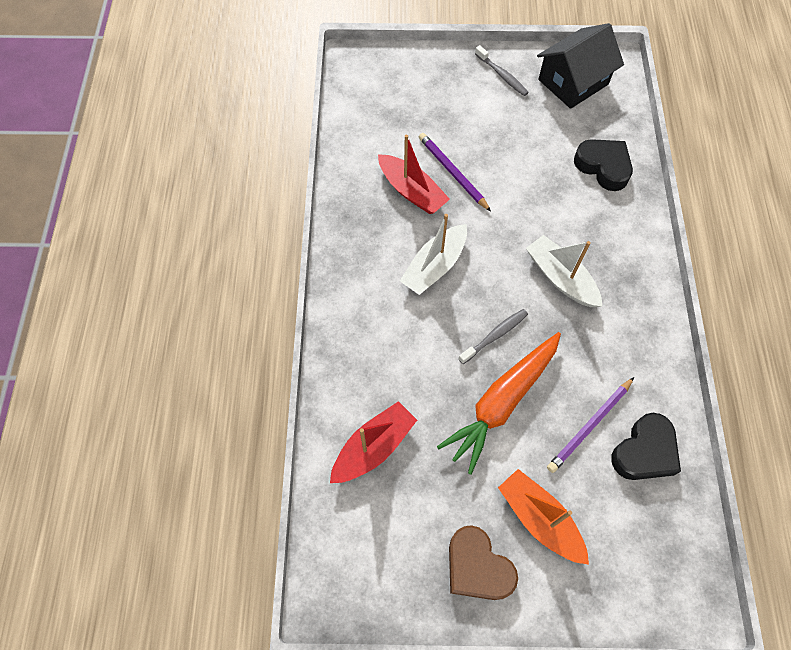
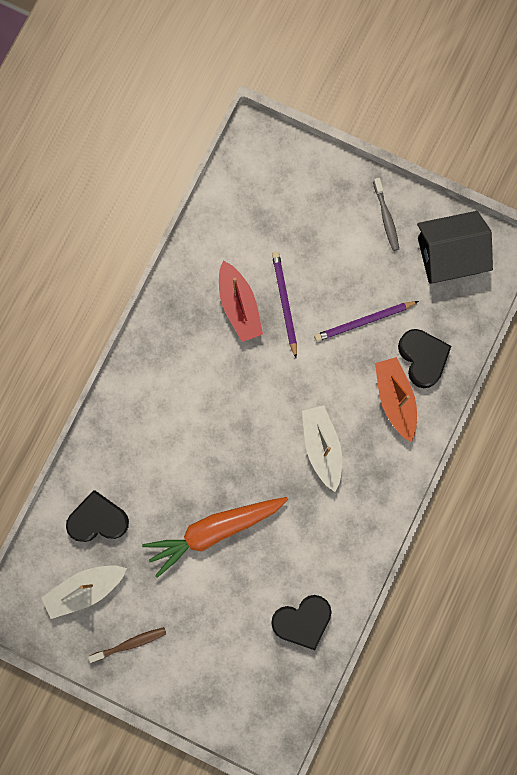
camera: 25 degrees right, 15 degrees up
(373, 447) = (98, 519): red boat -> black heart
(434, 266) = (222, 388): white boat -> white boat (85, 589)
(477, 567) = (130, 644): brown heart -> brown toothbrush
(495, 336) = (239, 473): grey toothbrush -> none
(539, 519) = (194, 632): orange boat -> orange boat (395, 399)
(590, 426) = (272, 581): purple pencil -> purple pencil (364, 321)

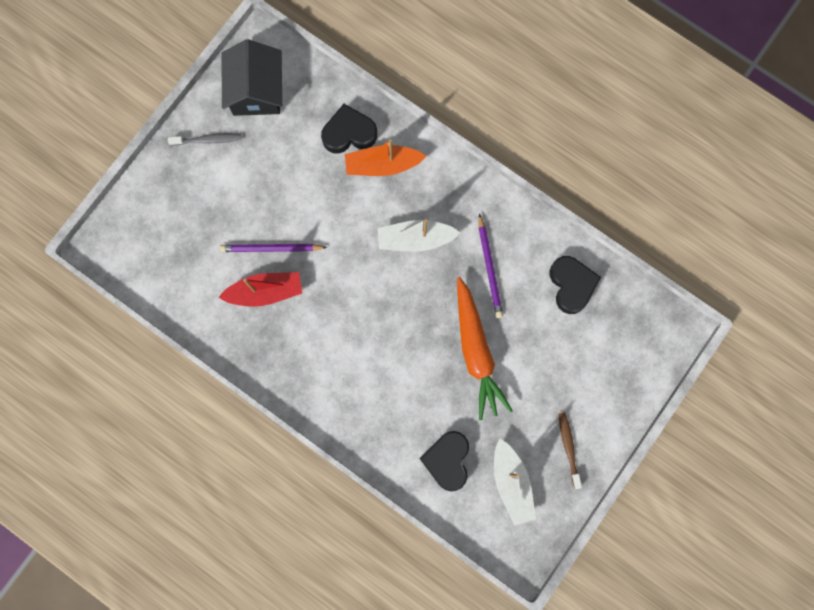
camera: 80 degrees left, 0 degrees up
(364, 321) = (304, 179): purple pencil -> purple pencil (490, 268)

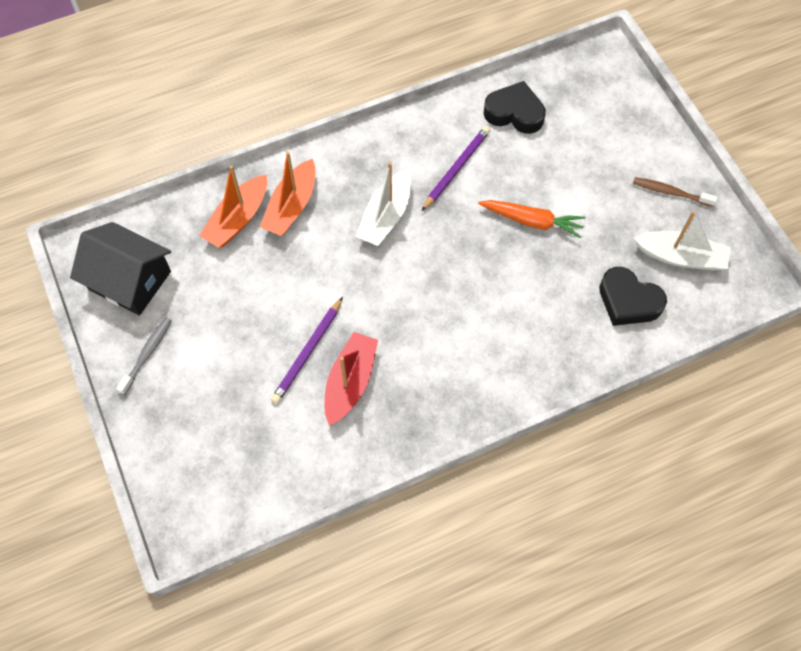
camera: 60 degrees left, 15 degrees down
(349, 133) = (238, 219): black heart -> orange boat
(476, 351) = (532, 221): orange carrot -> orange carrot, size x0.67
(490, 268) = (456, 168): purple pencil -> purple pencil turned 75 degrees counterclockwise

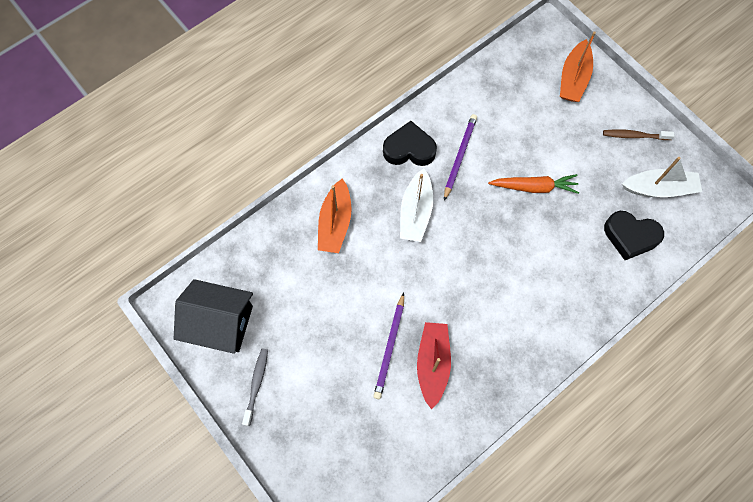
camera: 15 degrees left, 5 degrees up
(238, 219) = (294, 245): orange boat -> orange boat (573, 78)
(514, 113) = (491, 97): black heart -> black heart (409, 149)

